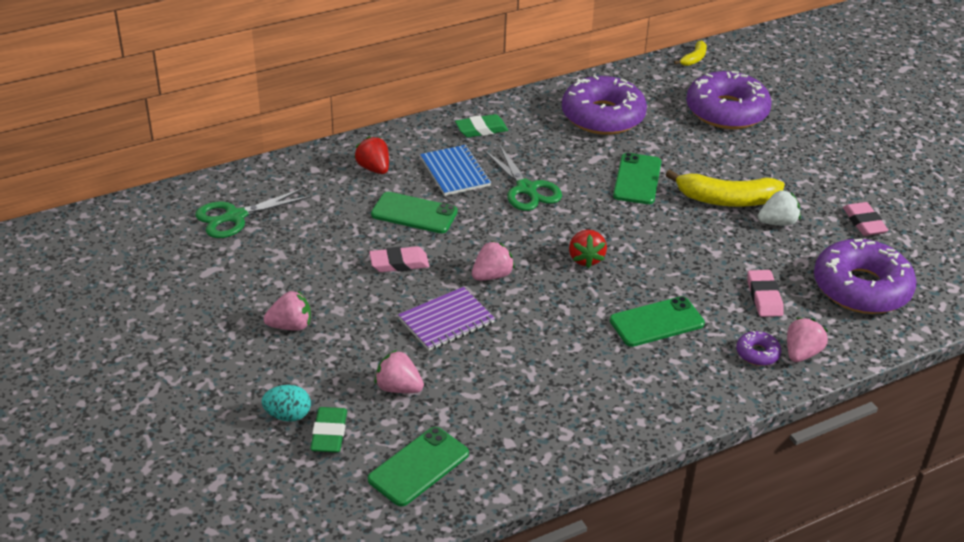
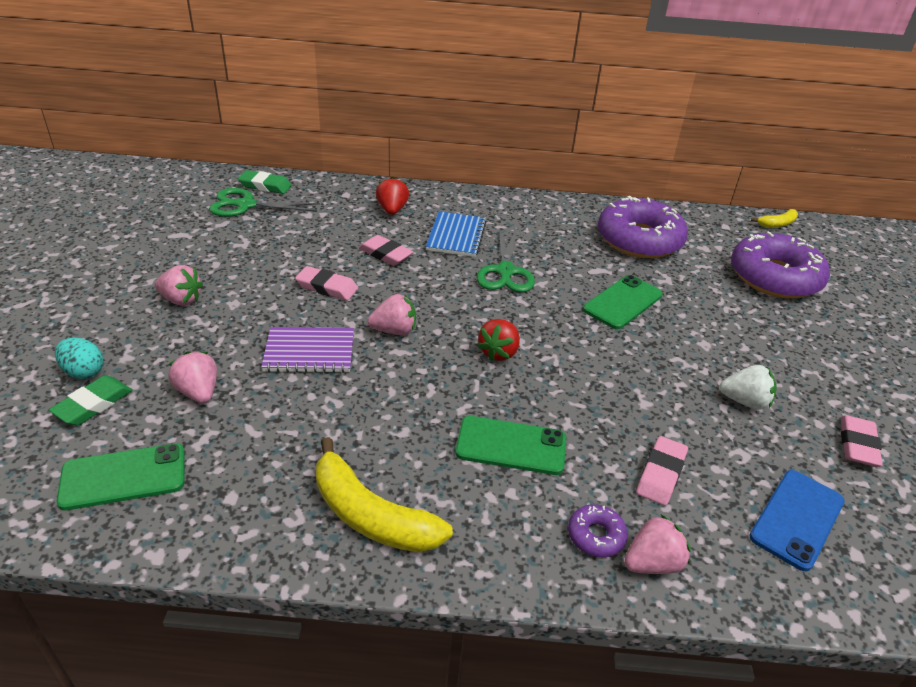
camera: 30 degrees right, 0 degrees up
(414, 213) = (385, 254): green phone -> pink eraser
(481, 129) = (515, 213): green eraser -> green eraser (265, 186)
(726, 200) = (703, 356): yellow banana -> yellow banana (371, 515)
(861, 288) = (797, 519): purple donut -> blue phone

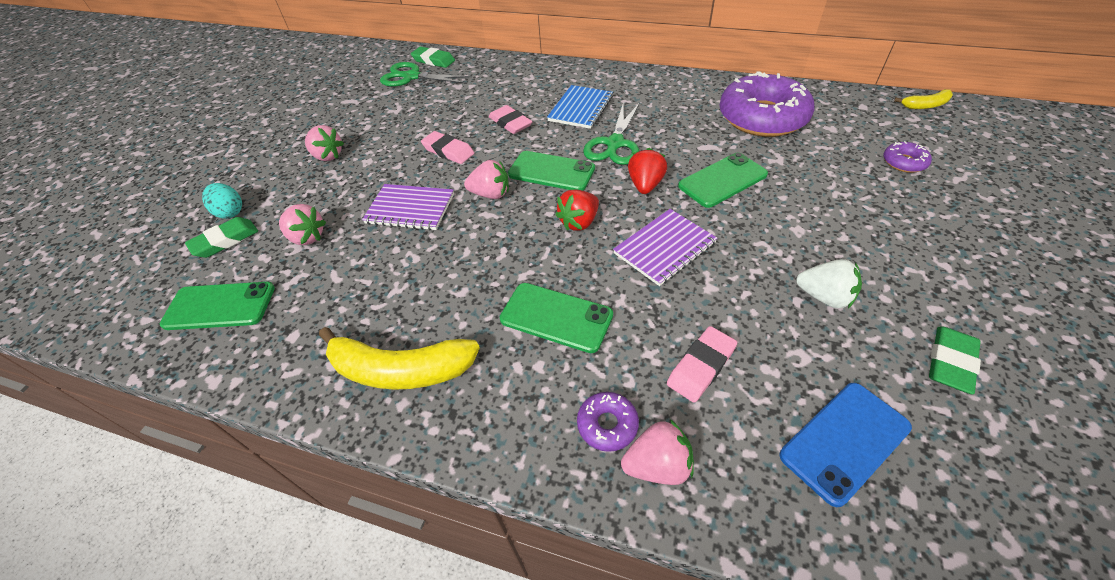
camera: 20 degrees right, 10 degrees up
(198, 392) = (307, 237): pink strawberry -> pink strawberry turned 135 degrees clockwise
(371, 515) = (401, 370): yellow banana -> yellow banana turned 45 degrees counterclockwise
(392, 210) = (532, 83): red strawberry -> red strawberry (645, 185)
(450, 303) = (551, 171): none -> green phone
(591, 371) = (664, 248): none -> purple notebook
(774, 277) = (904, 162): purple donut -> purple donut, size x0.42
(858, 444) = (950, 362): pink eraser -> green eraser

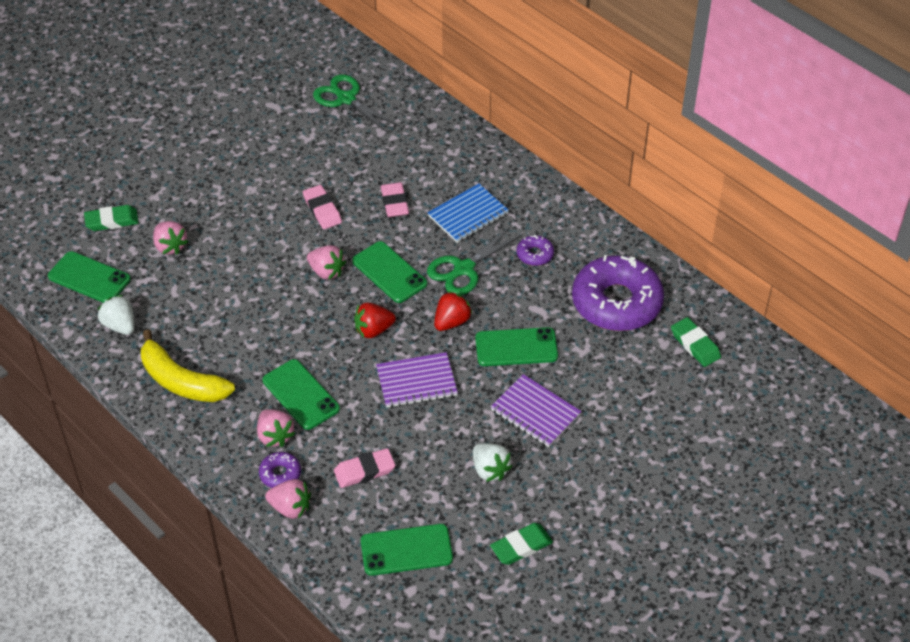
camera: 25 degrees right, 0 degrees up
(230, 212) = (125, 194): turquoise egg -> none
(284, 341) = (120, 325): none -> white strawberry
(328, 156) = (223, 168): pink strawberry -> pink strawberry (275, 436)
(410, 209) = (258, 256): purple notebook -> purple notebook (535, 412)
(433, 60) = (380, 84): green eraser -> green eraser (695, 345)
(844, 441) = (406, 550): blue phone -> green phone
(904, 162) = (681, 404): purple donut -> purple donut (535, 254)
(925, 105) = (777, 361): yellow banana -> none

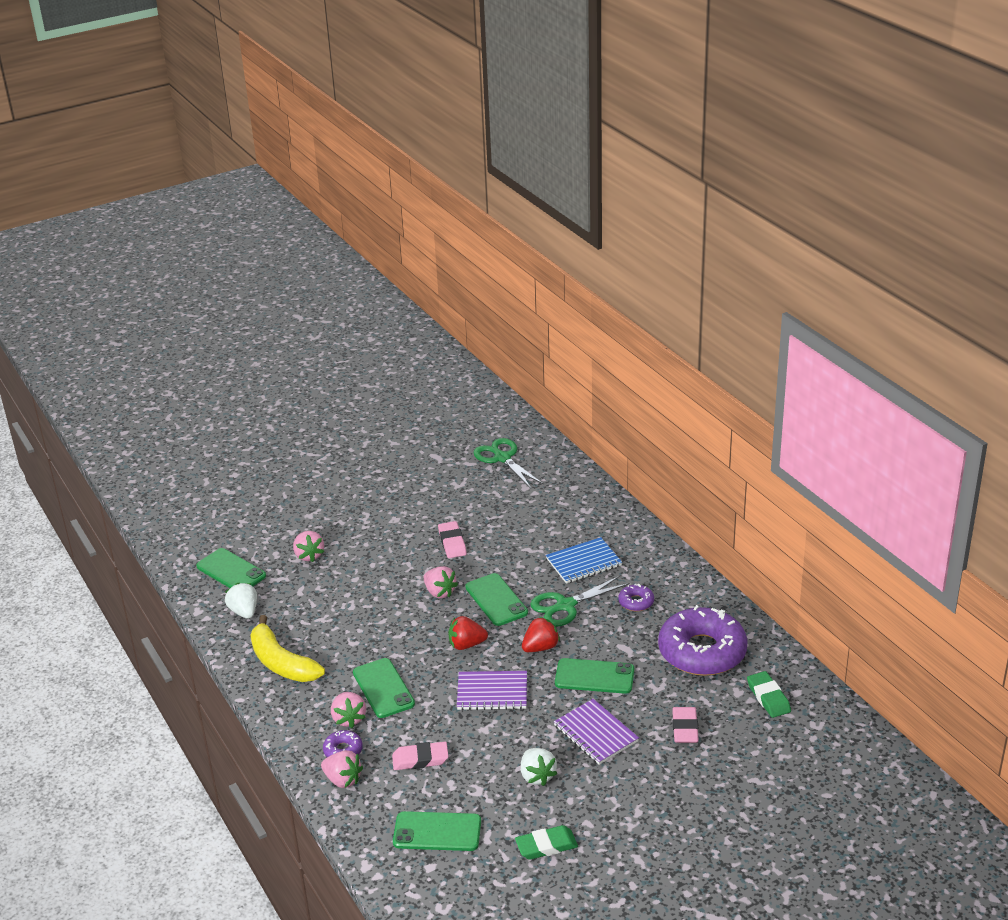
camera: 15 degrees right, 15 degrees down
(112, 221) = (266, 529): green eraser -> none
(394, 203) = (519, 544): pink eraser -> pink eraser (685, 728)

